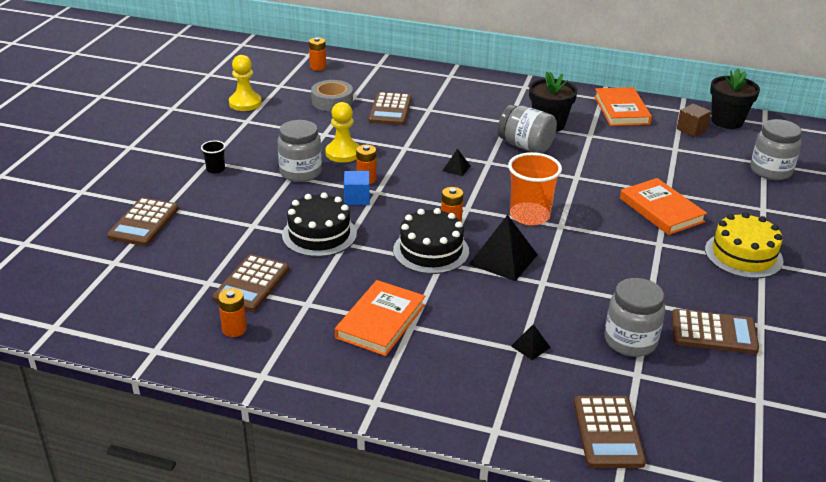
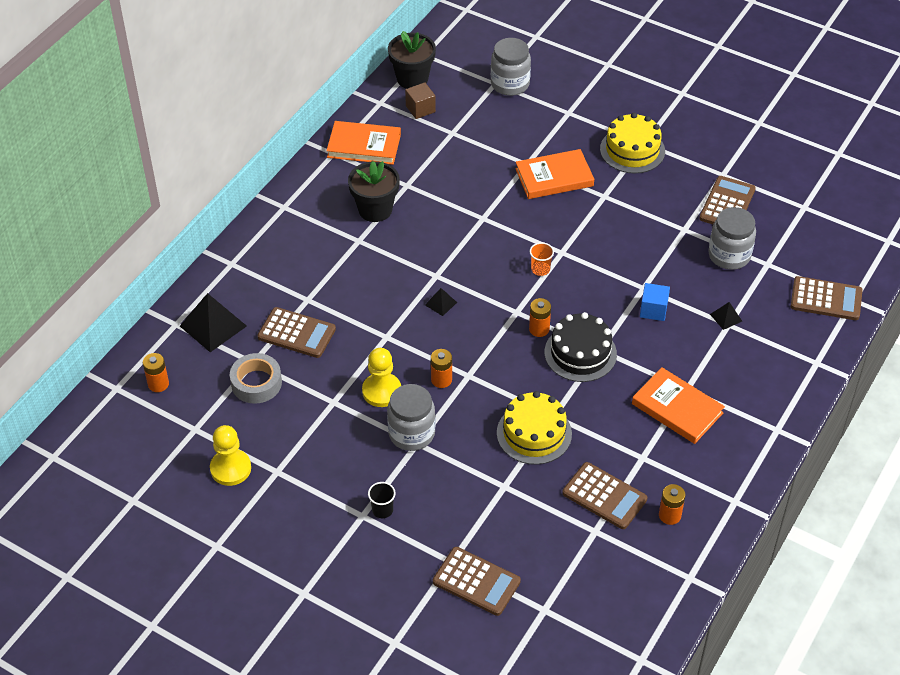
camera: 75 degrees left, 15 degrees up
(319, 234) = (534, 433): black cake -> yellow cake
(357, 198) = (476, 393): blue cube -> blue cube (653, 310)
(503, 259) = (605, 305): black pyramid -> black pyramid (213, 326)
(525, 146) = (413, 239): grey jar -> none
(529, 215) = (540, 269): orange cup -> orange cup, size x0.49

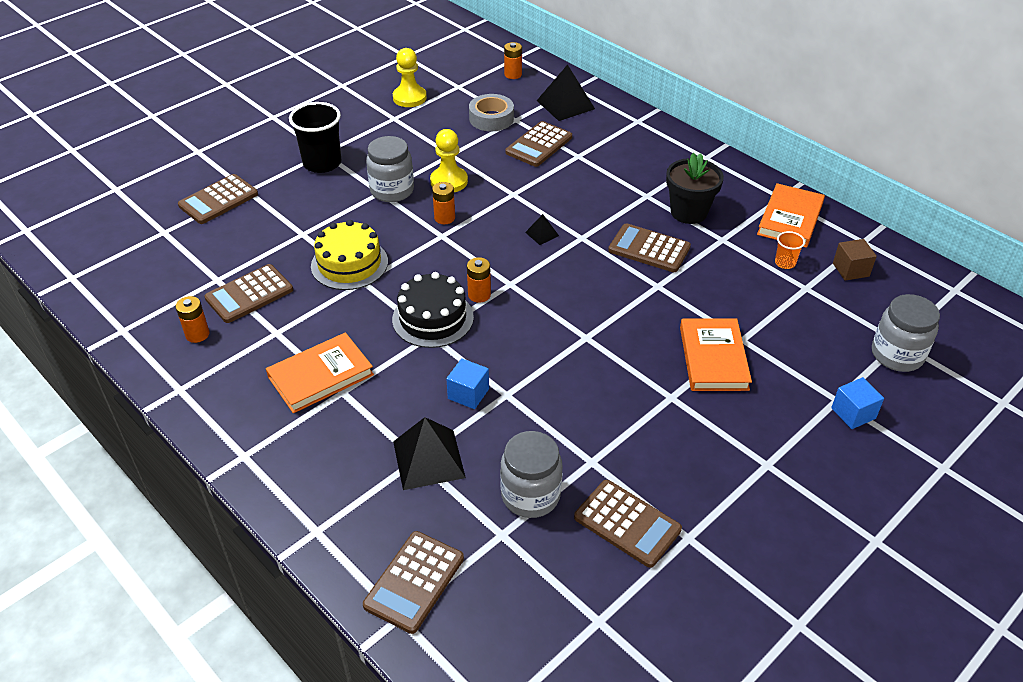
camera: 105 degrees right, 5 degrees down
(382, 510) = (322, 163): black cup -> black cup, size x2.06
(412, 78) = (907, 272): black flower pot -> none
(436, 229) = (649, 249): none -> brown calculator
(540, 269) = (565, 314): orange cup -> orange cup (785, 263)
(578, 104) = (853, 413): none -> blue cube
(632, 150) = (754, 447): yellow cake -> none
(726, 317) = (429, 459): black pyramid -> black pyramid, size x2.04

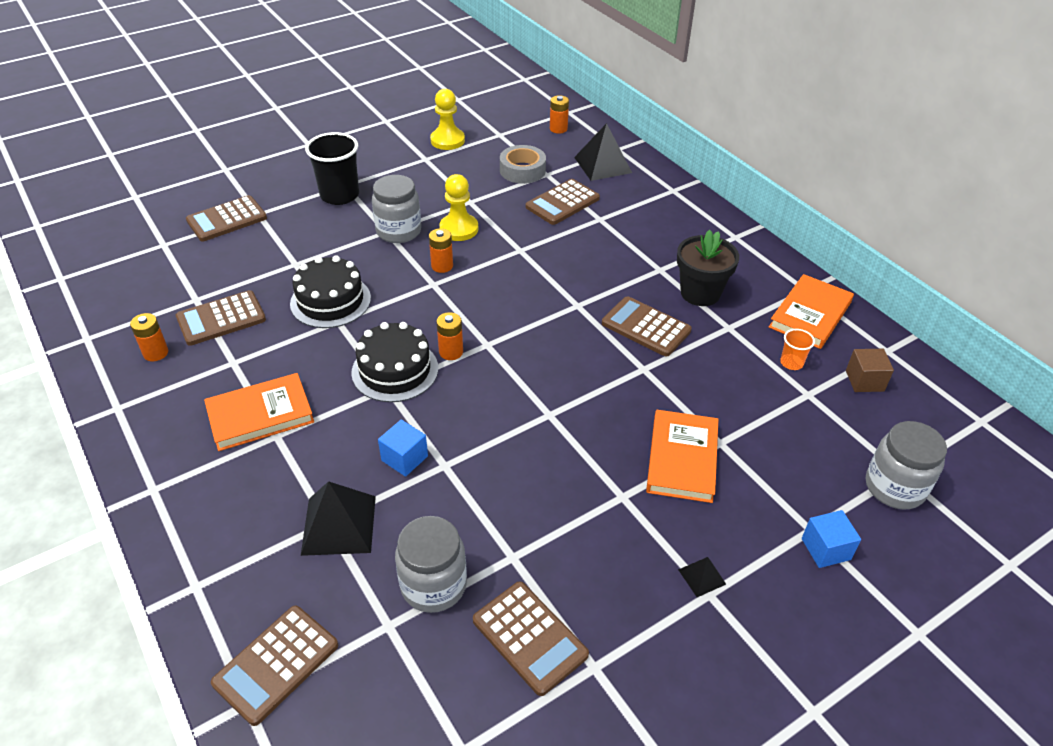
camera: 10 degrees right, 0 degrees up
(349, 264) = (330, 301): yellow cake -> black cake
(542, 234) = (537, 296): black pyramid -> black pyramid (702, 576)

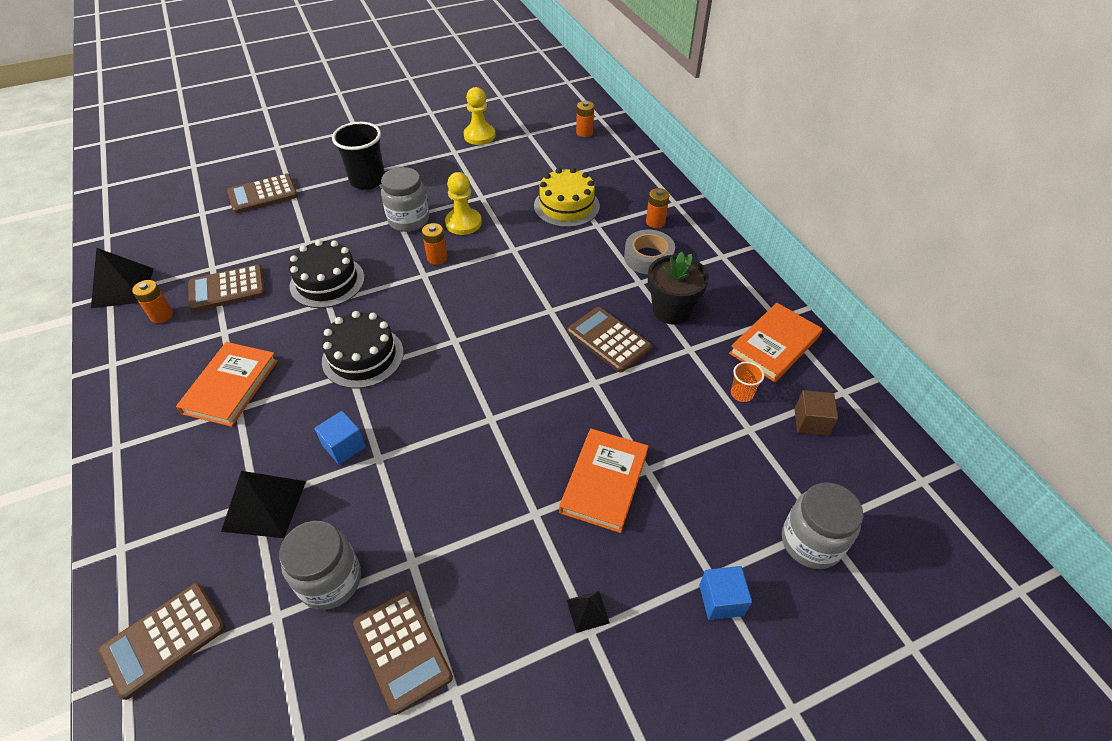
camera: 10 degrees right, 5 degrees up
(260, 415) = (231, 386): orange book -> orange book turned 60 degrees counterclockwise
(451, 352) = (419, 344): orange battery -> orange battery (655, 222)
(522, 170) = (539, 170): grey tape -> grey tape (648, 258)
(562, 203) = (566, 206): brown calculator -> yellow cake
(602, 165) = (615, 172): black pyramid -> black pyramid (123, 288)

